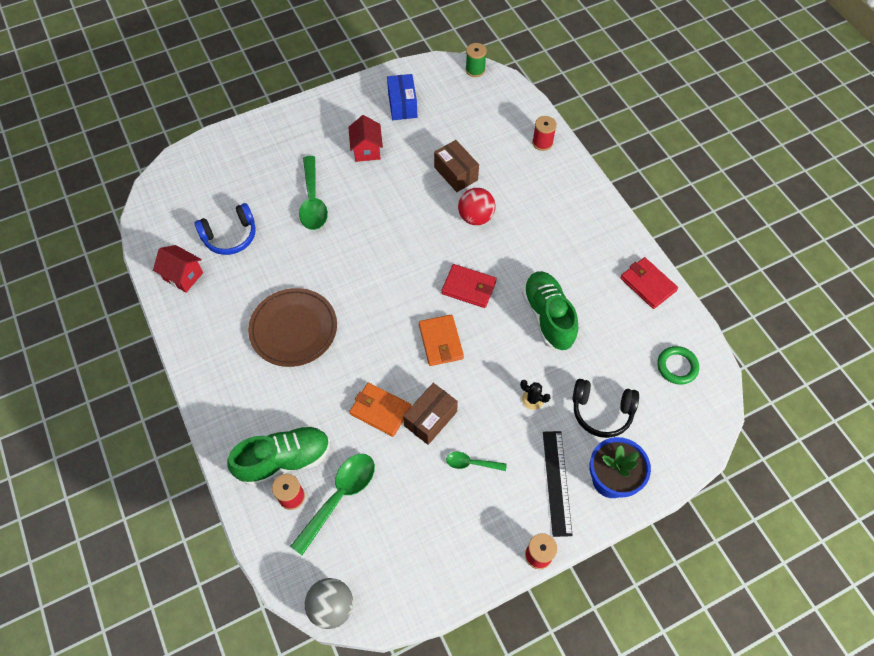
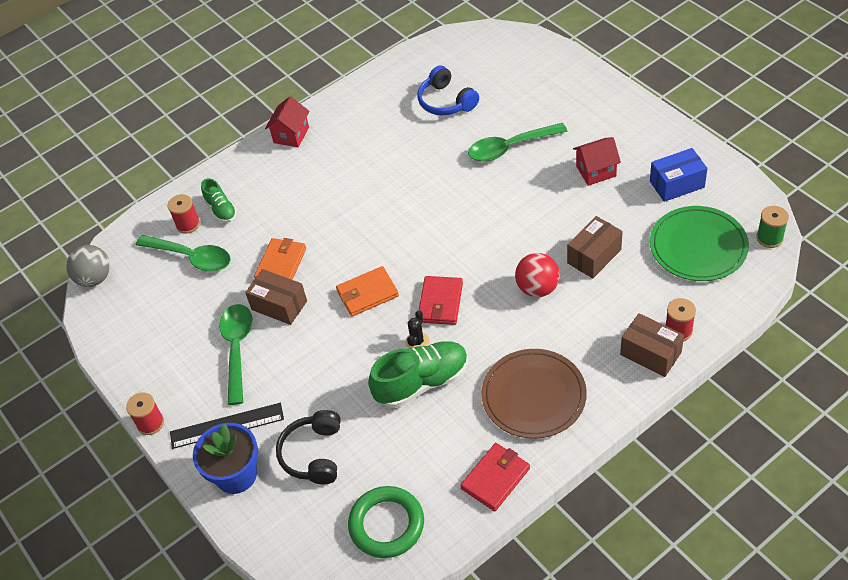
camera: 85 degrees right, 10 degrees down
(183, 276) = (392, 85): red house -> red house (291, 135)
(284, 460) = (221, 210): green shoe -> green shoe, size x0.56
(293, 329) = (354, 177): brown plate -> brown plate (533, 396)
(468, 110) = (698, 246): none -> green plate
(471, 463) = (237, 349): green spoon -> green spoon, size x1.87
(532, 399) = (316, 387): black cactus -> black cactus (417, 341)
(558, 164) = (650, 353): none -> brown box
(677, 366) = (386, 524): green ring -> green ring, size x1.50

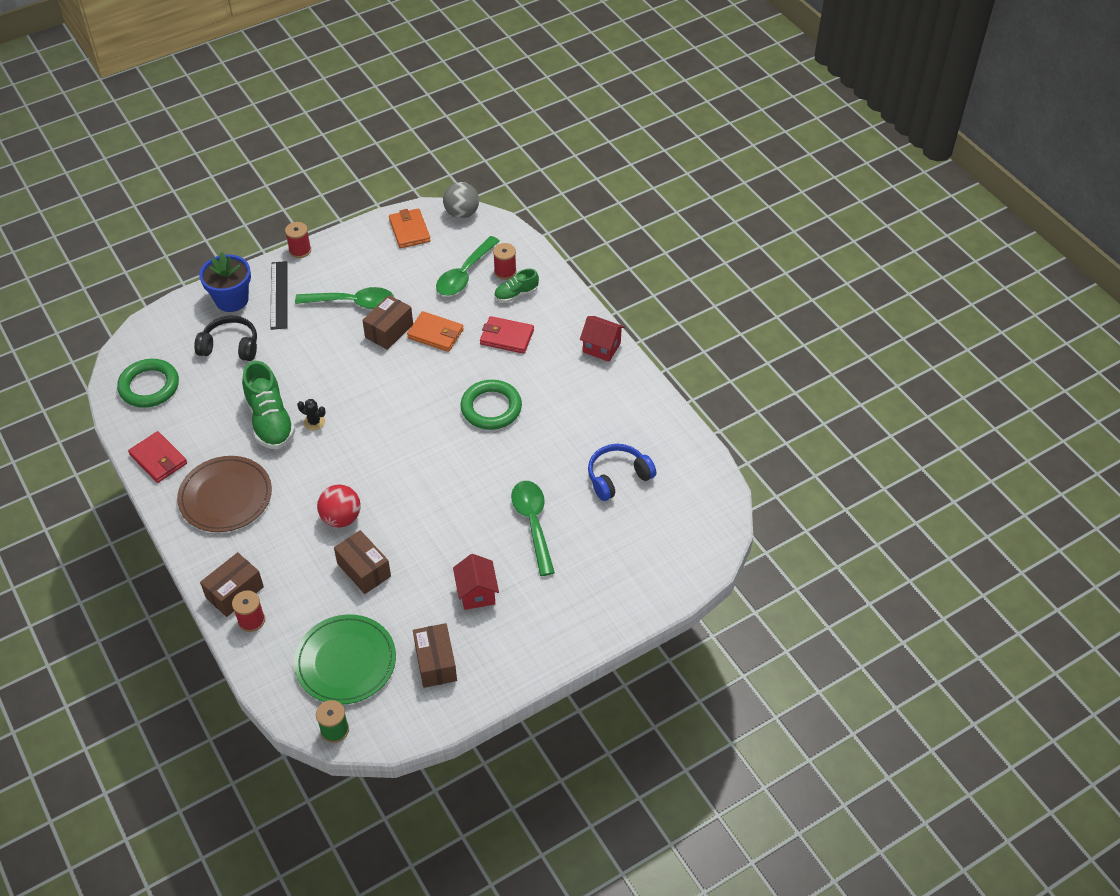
camera: 90 degrees right, 0 degrees up
(367, 293) = (380, 392): orange wallet -> orange wallet (409, 230)
(377, 201) = (491, 408): none -> green ring
(440, 302) = (351, 443): red wallet -> red wallet (507, 337)
(677, 184) = (436, 663): blue box -> brown box

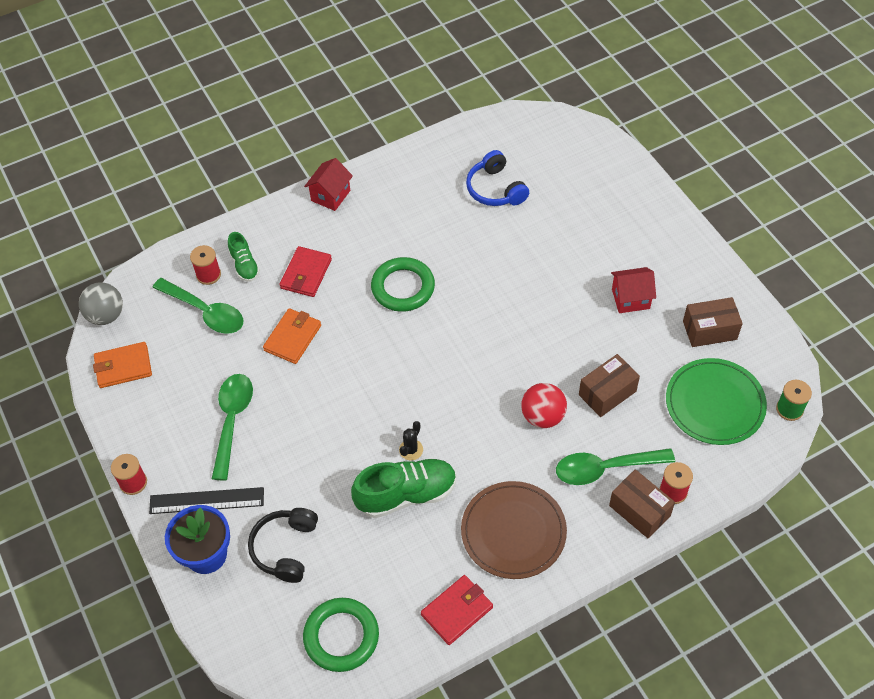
camera: 85 degrees left, 5 degrees up
(389, 331) = (282, 382): brown box -> none
(533, 523) = (549, 254): green spoon -> green spoon (605, 468)

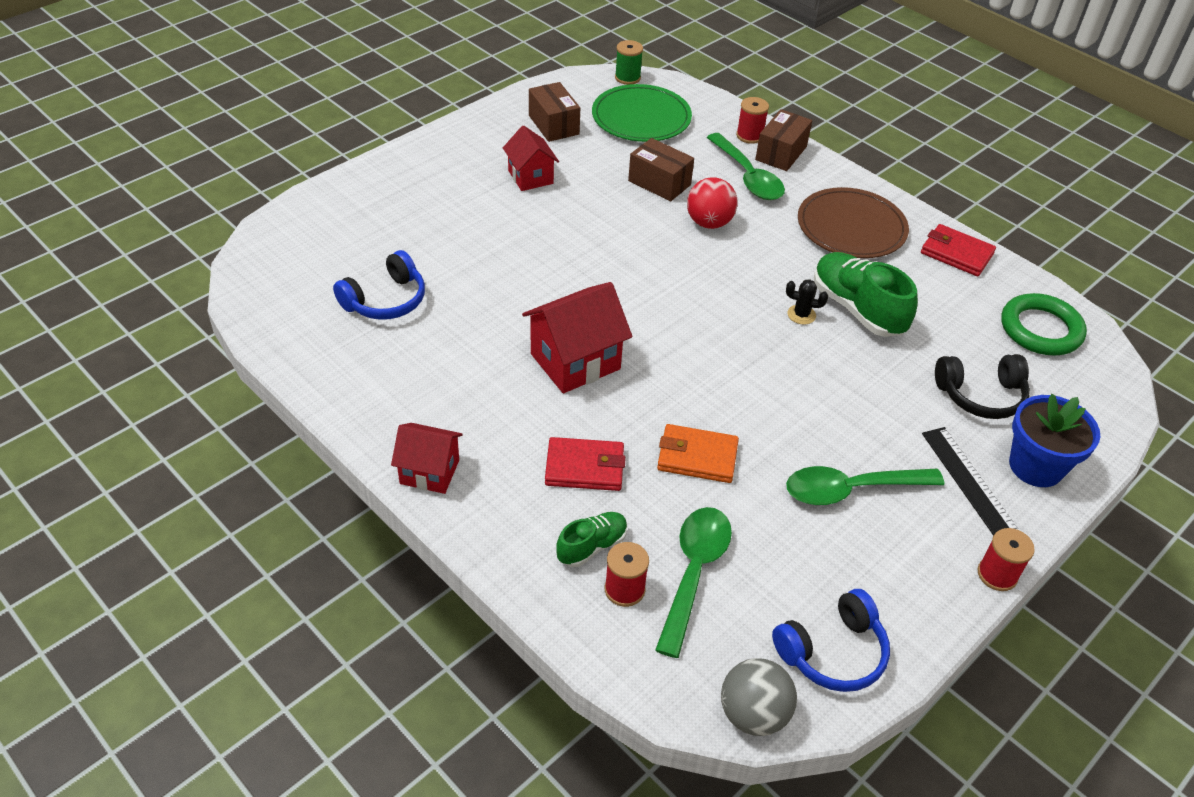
camera: 110 degrees left, 10 degrees down
(123, 367) = (833, 652): orange wallet -> blue headphones
(403, 287) = (575, 361): green ring -> red house

